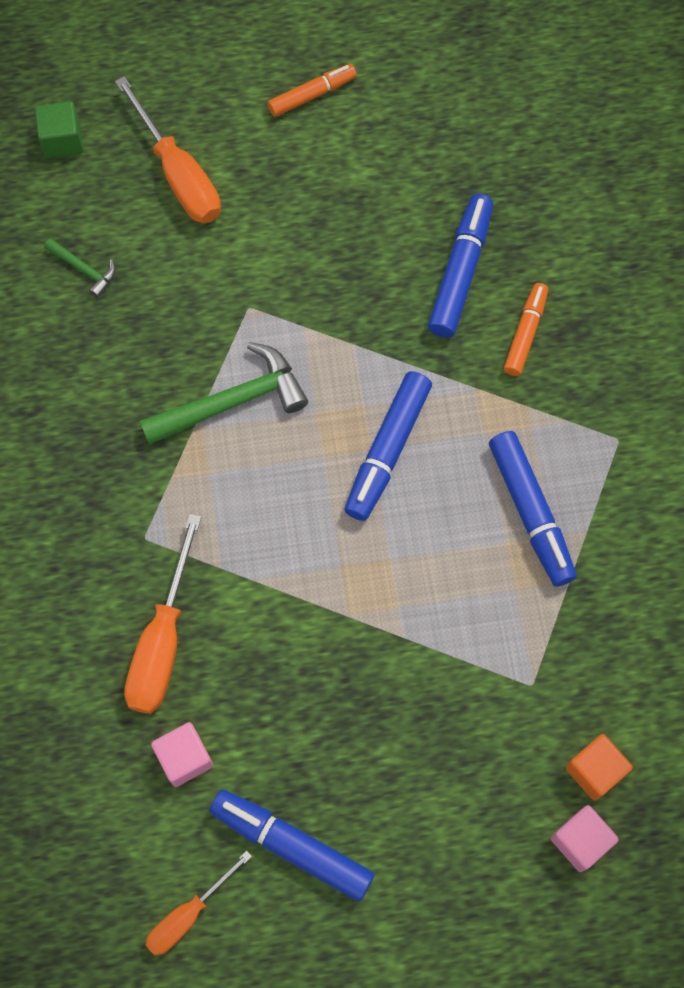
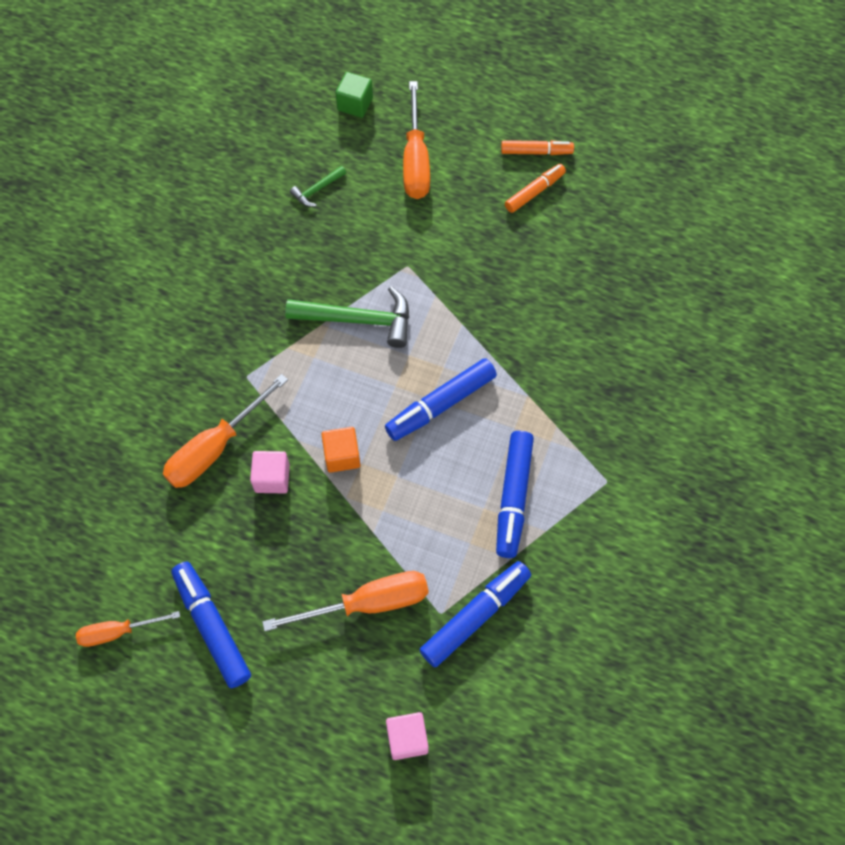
camera: 30 degrees right, 5 degrees down
(84, 269) = (317, 190): green hammer -> green hammer turned 75 degrees clockwise
(184, 758) = (180, 530): pink cube -> pink cube (272, 478)
(446, 719) = (367, 603): none -> orange screwdriver
(460, 272) = (565, 314): blue marker -> blue marker (475, 616)
(525, 333) = (585, 376): orange marker -> orange marker (534, 192)
(594, 770) = (448, 696): orange cube -> orange cube (342, 456)

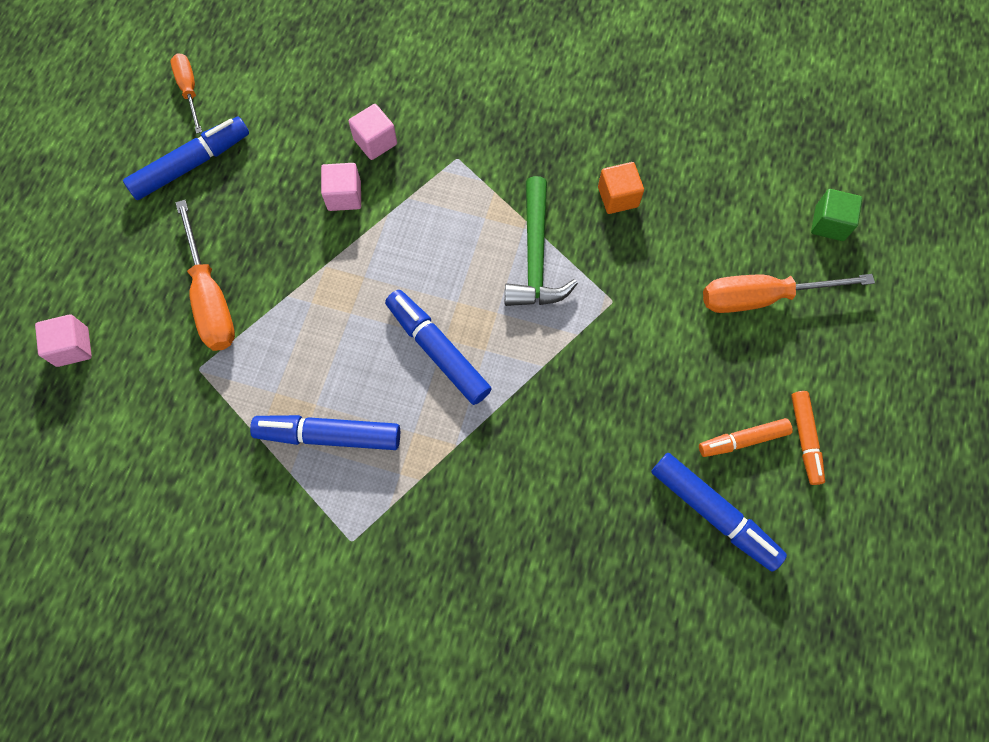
camera: 85 degrees right, 5 degrees up
(215, 448) = (375, 142): orange screwdriver -> pink cube
(317, 190) = (699, 197): green hammer -> none
(342, 456) = (371, 257): orange cube -> orange cube (618, 197)
(475, 616) = (194, 404): blue marker -> blue marker (713, 513)
(534, 192) = (742, 440): orange marker -> orange marker turned 120 degrees clockwise

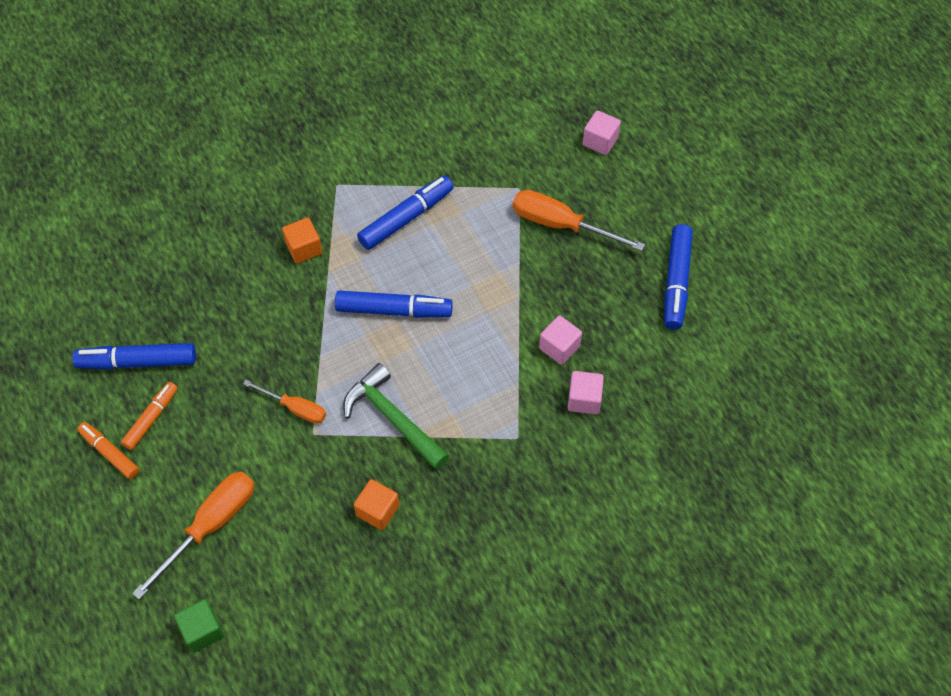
camera: 135 degrees right, 10 degrees down
(189, 90) = (744, 323): orange screwdriver -> orange screwdriver (295, 408)
(453, 494) = (304, 248): none -> orange cube

